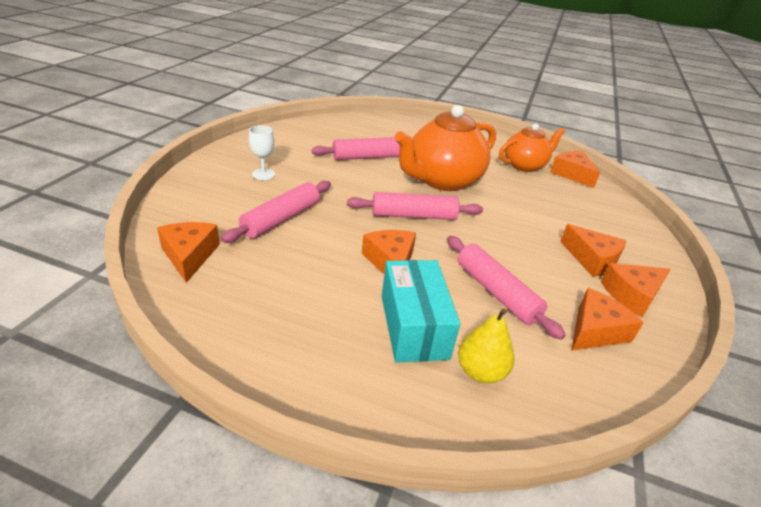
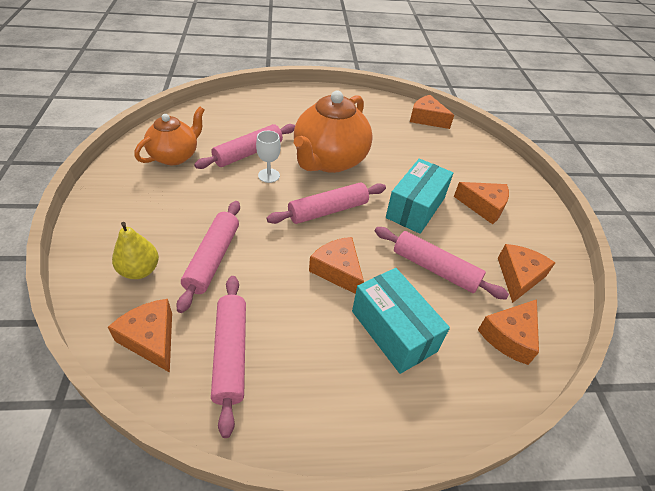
camera: 25 degrees left, 10 degrees up
(245, 288) = (230, 354): none -> pink rolling pin
(263, 174) = (159, 209): white goblet -> white goblet (269, 175)
(480, 371) = (464, 352): yellow pear -> yellow pear (139, 270)
(509, 238) = (415, 208): none -> turquoise box
(524, 165) = (386, 120): orange teapot -> orange teapot (175, 156)
(632, 295) = (526, 232): orange cheese -> orange cheese (509, 336)

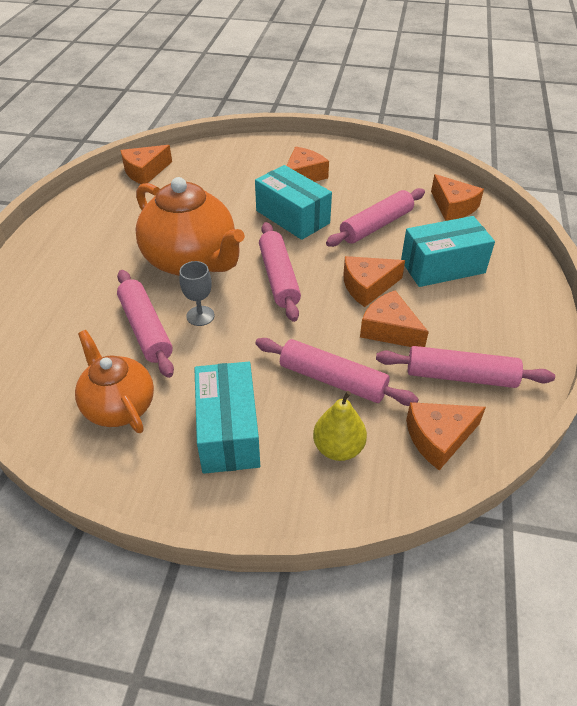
camera: 70 degrees left, 0 degrees up
(155, 208) = (228, 431): none -> turquoise box
(269, 175) = (200, 316): white goblet -> grey goblet
(519, 276) = (393, 183): orange cheese -> orange cheese (389, 330)

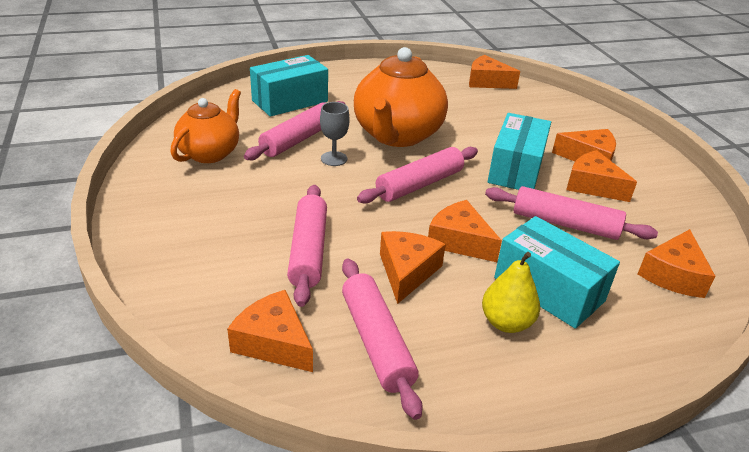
camera: 60 degrees right, 10 degrees down
(228, 431) = (212, 209): turquoise box -> turquoise box (290, 101)
(338, 448) = (225, 275): yellow pear -> yellow pear (506, 323)
(339, 191) = (592, 186): none -> orange cheese

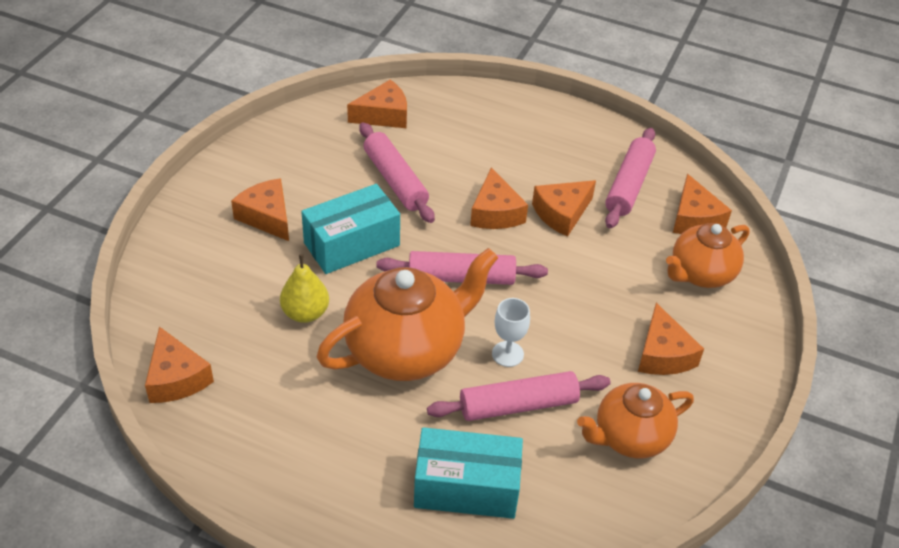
camera: 140 degrees left, 10 degrees up
(227, 284) = (700, 274): none -> orange teapot
(308, 251) = (620, 268): pink rolling pin -> none
(334, 159) = (507, 354): grey goblet -> white goblet
(506, 323) = (535, 152): yellow pear -> yellow pear (305, 313)
(548, 289) = (480, 152): turquoise box -> none
(592, 186) = (315, 193): orange cheese -> orange cheese (663, 354)

